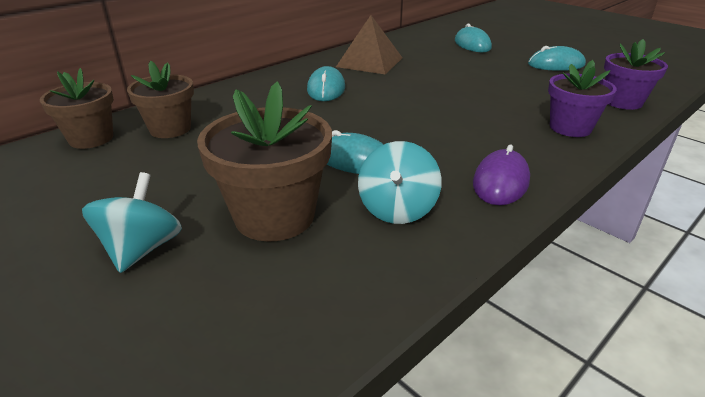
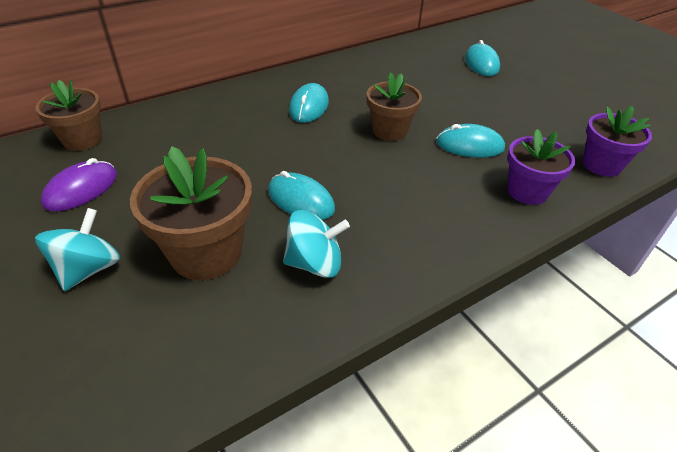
camera: 10 degrees right, 10 degrees up
(170, 129) = (151, 138): brown flower pot -> brown flower pot (389, 130)
(369, 62) = (365, 76): brown pyramid -> none
(397, 209) = (315, 263): turquoise spinning top -> turquoise spinning top turned 120 degrees counterclockwise
(500, 182) = (424, 248): purple mouse -> purple mouse (81, 189)
(556, 64) = (557, 103): turquoise mouse -> turquoise mouse (469, 145)

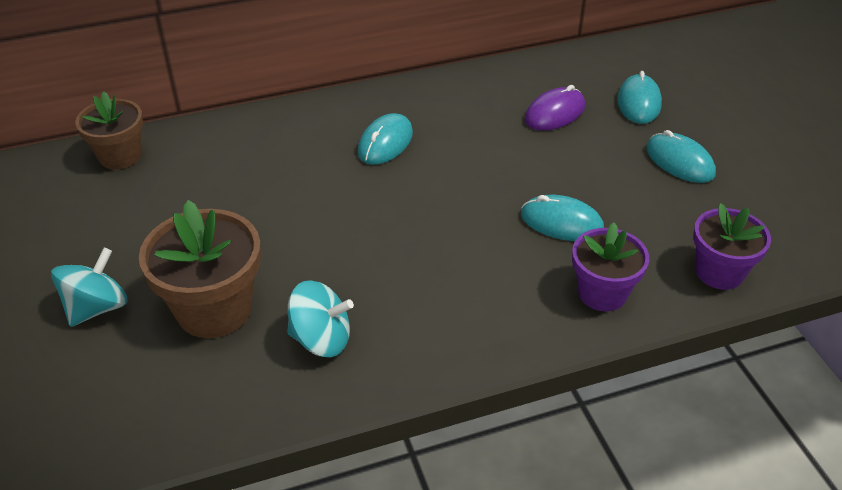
camera: 15 degrees right, 0 degrees up
(81, 189) = (107, 217): purple mouse -> purple mouse (554, 113)
(301, 200) = (332, 264): turquoise mouse -> turquoise mouse (679, 161)
(389, 130) = (471, 189): brown flower pot -> none

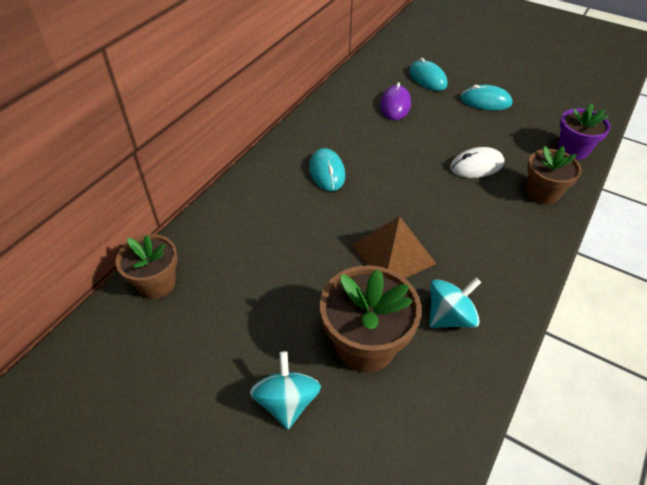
camera: 40 degrees left, 5 degrees up
(346, 252) = (393, 254): none -> brown pyramid
(561, 222) = (476, 165): turquoise mouse -> white mouse
(602, 293) = (542, 193): purple flower pot -> brown flower pot

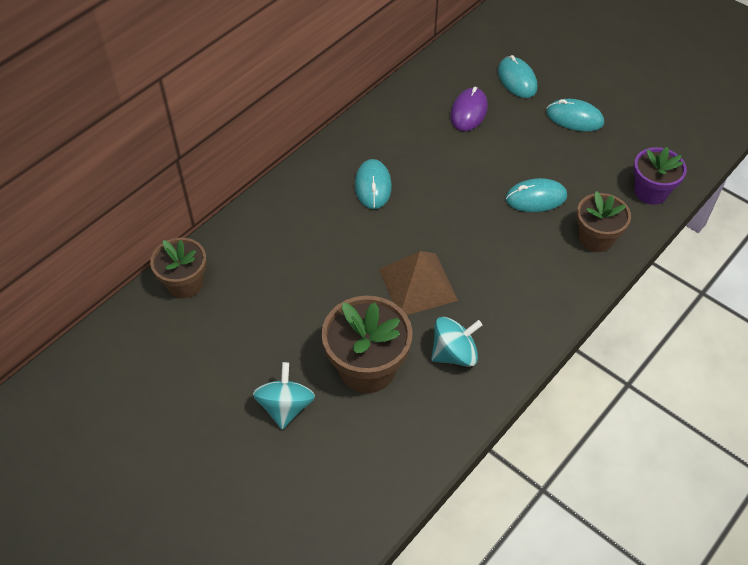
camera: 10 degrees right, 5 degrees up
(476, 165) = (536, 198): white mouse -> turquoise mouse

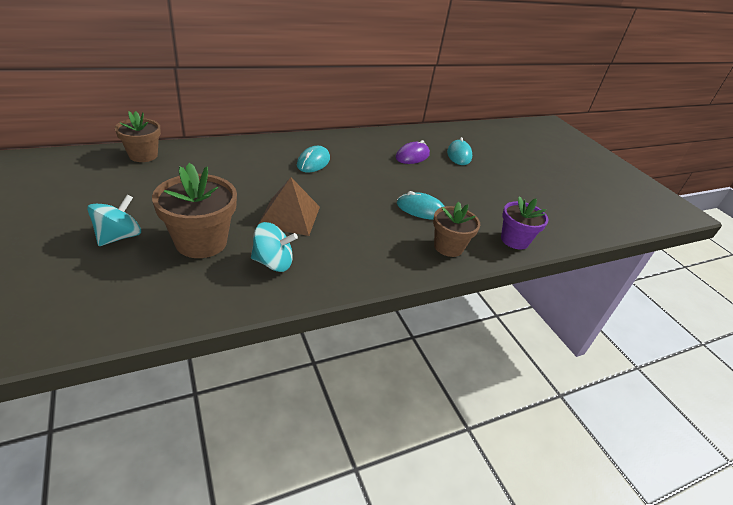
camera: 20 degrees right, 15 degrees down
(574, 118) = (485, 184): turquoise mouse -> none

